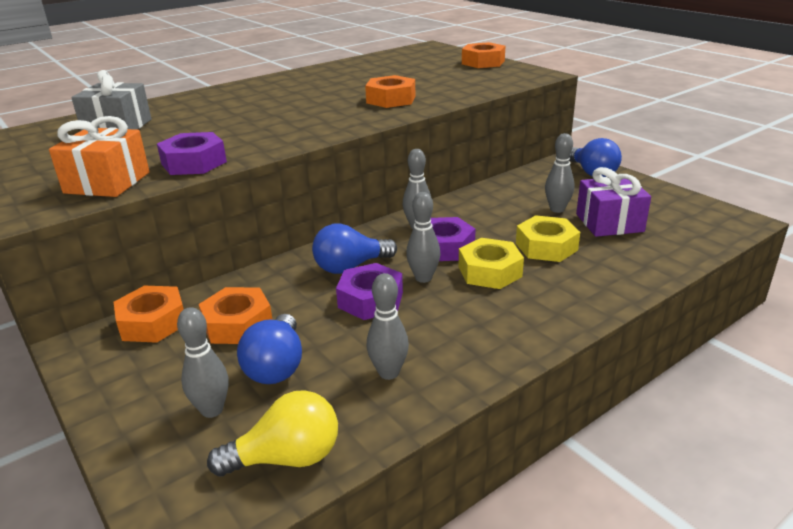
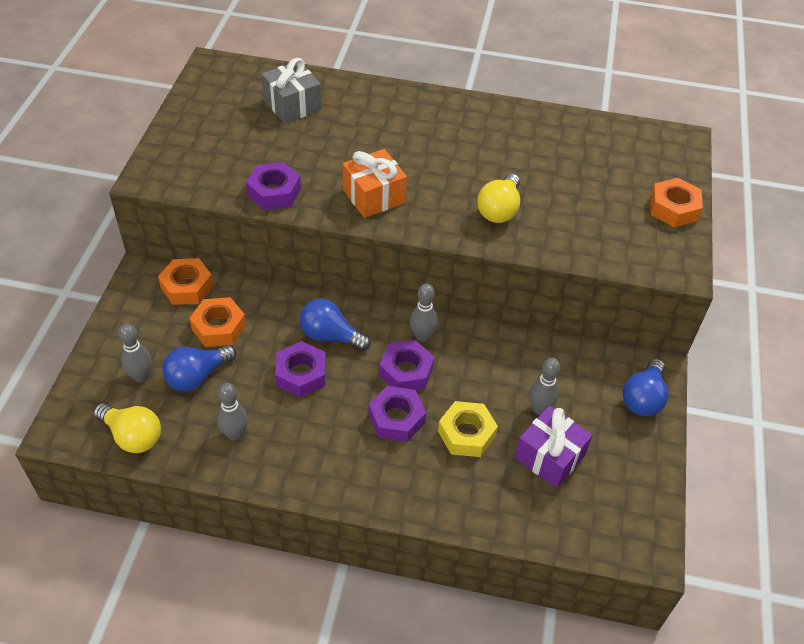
camera: 45 degrees right, 20 degrees up
(107, 183) = (211, 177): orange gift -> orange gift (374, 196)
(391, 99) = (499, 210): orange nut -> yellow light bulb
(423, 278) = (353, 385): grey bowling pin -> none
(489, 271) = (396, 418): yellow nut -> purple nut

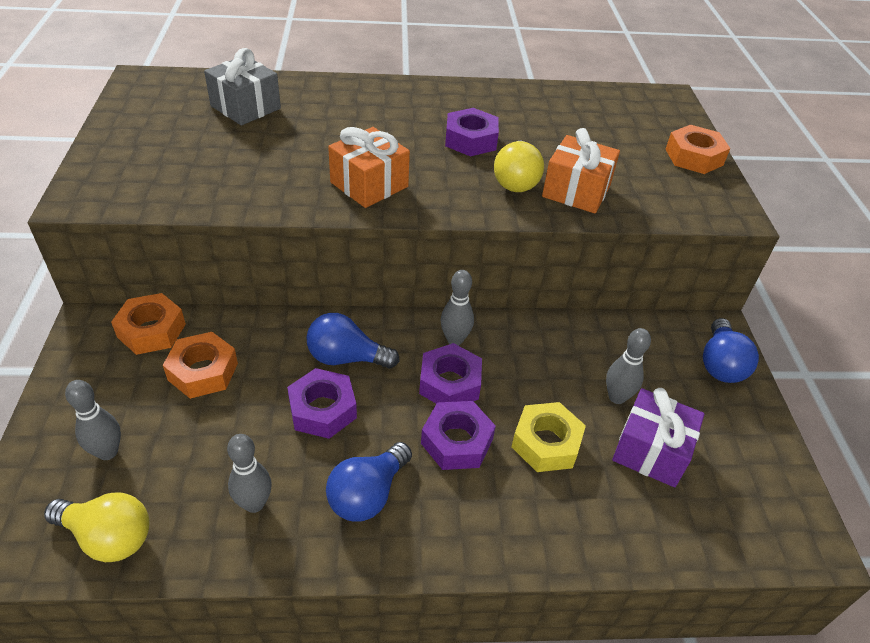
camera: 15 degrees left, 5 degrees down
(197, 376) = (186, 437): blue light bulb -> blue light bulb (368, 494)
(274, 192) = (247, 195): purple nut -> purple nut (470, 140)
(548, 228) = (576, 191): none -> orange gift

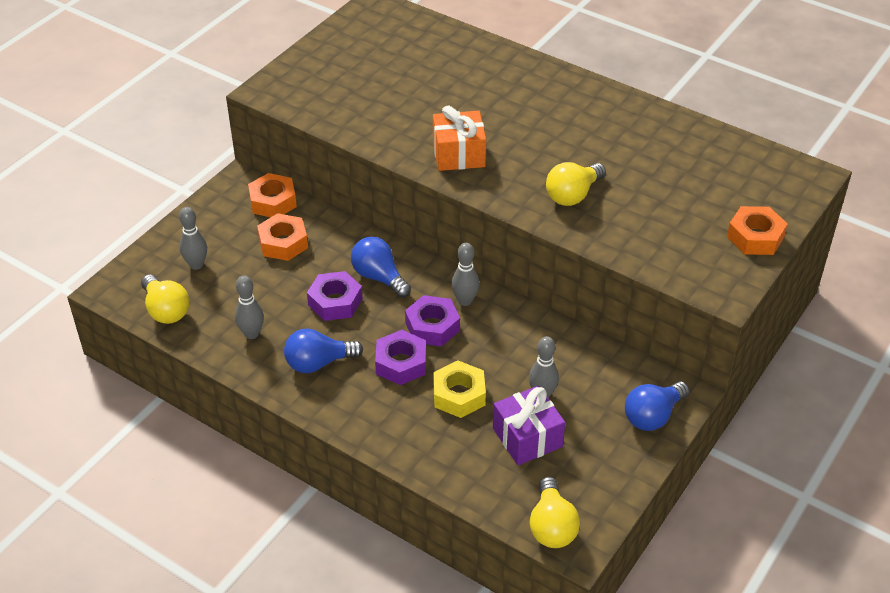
camera: 40 degrees right, 0 degrees up
(245, 107) = (429, 57): grey gift -> none
(470, 140) = (575, 148): purple nut -> none
(576, 191) = (612, 222): orange gift -> none
(772, 536) = (552, 526): none -> yellow light bulb

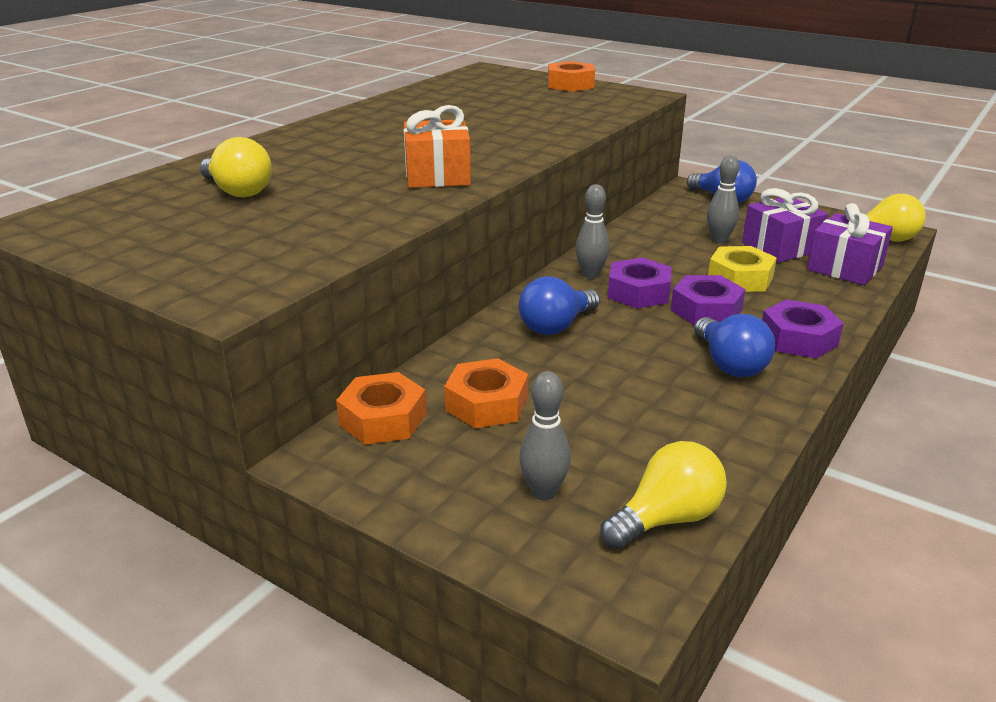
camera: 90 degrees left, 15 degrees down
(252, 334) = (693, 422): grey bowling pin -> none
(335, 302) = (609, 356): purple nut -> purple nut (798, 339)
(482, 475) = (844, 268): none -> purple gift
(573, 195) = (516, 133): yellow light bulb -> yellow light bulb (238, 191)

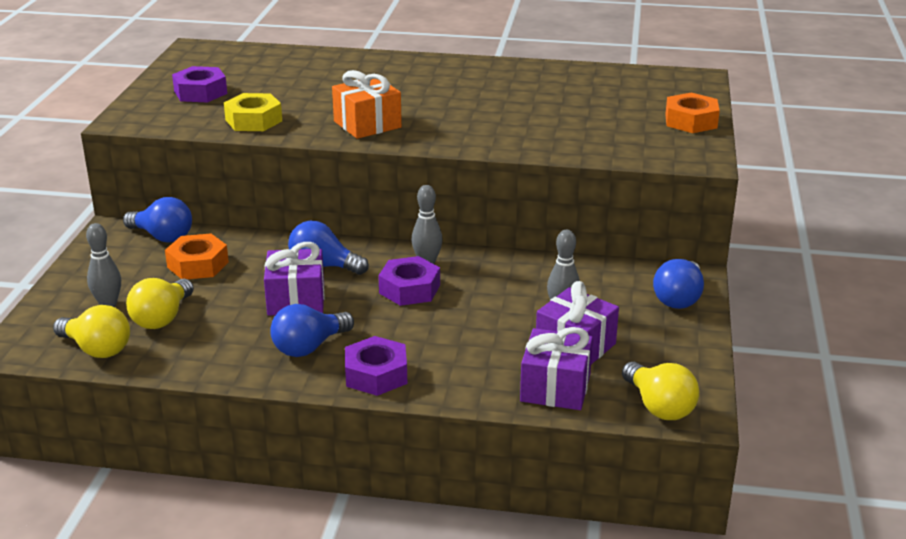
camera: 65 degrees right, 0 degrees up
(238, 191) = (285, 78): yellow light bulb -> yellow light bulb (162, 318)
(383, 419) = (162, 237): orange nut -> blue light bulb
(621, 354) = (296, 299): none -> purple gift
(706, 310) = (399, 324): purple nut -> purple nut (200, 92)
(740, 278) = (479, 333): yellow nut -> yellow nut (254, 120)

